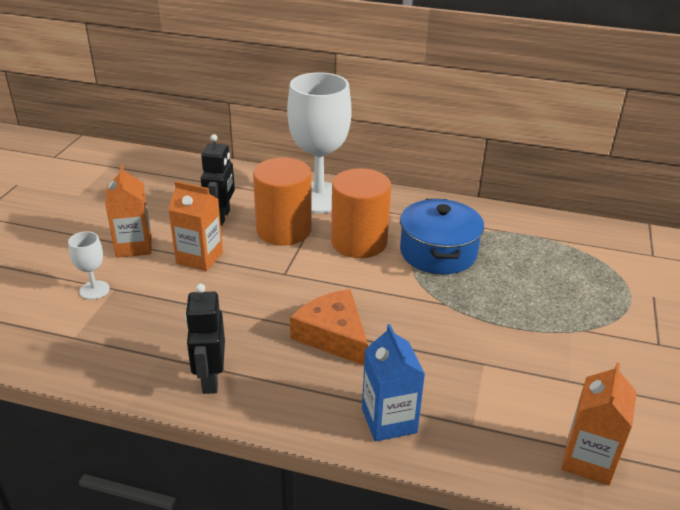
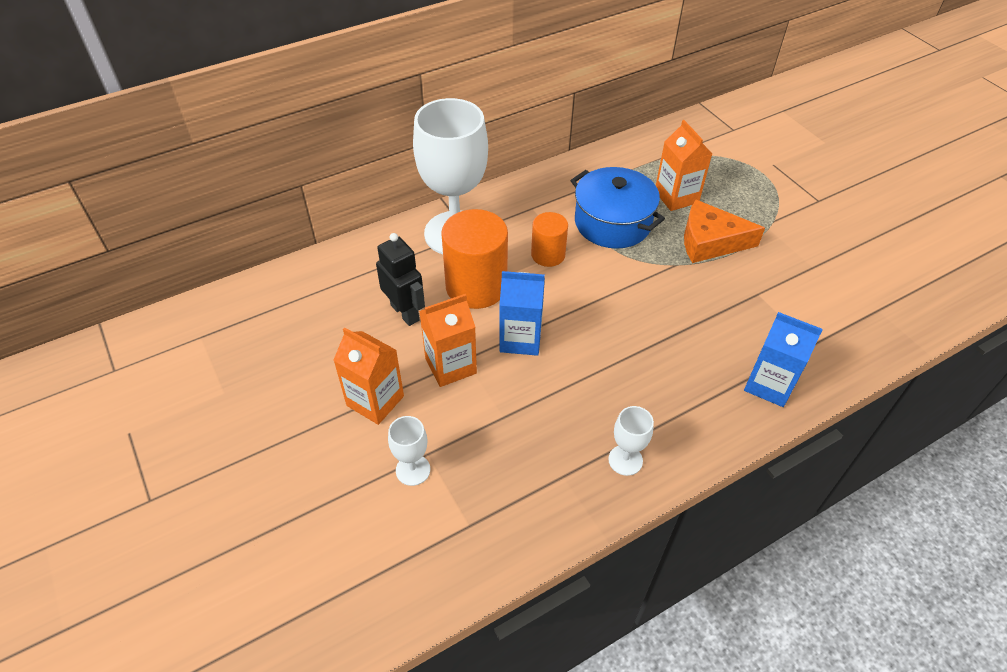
camera: 45 degrees left, 15 degrees up
(210, 379) = (625, 460): black robot -> white goblet
(262, 272) = (520, 339): none -> blue carton
(333, 335) = (648, 350): orange cheese -> orange cheese (710, 241)
(359, 242) = (548, 255): orange cylinder -> orange cylinder, size x0.58
(588, 460) = (888, 315): orange carton -> orange carton (676, 197)

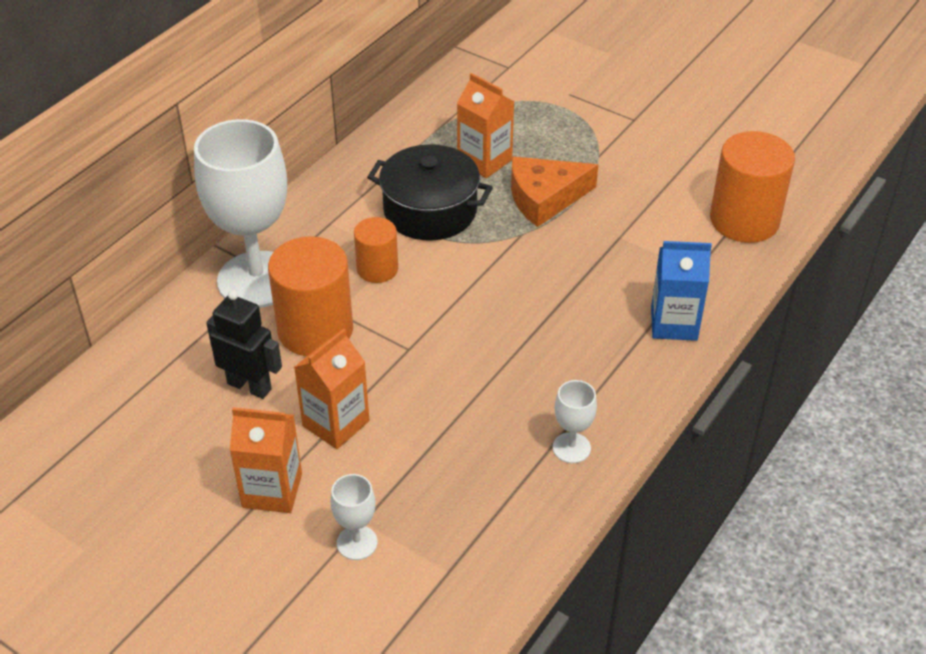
camera: 25 degrees left, 5 degrees down
(520, 339) = (397, 368): blue carton -> none
(612, 223) = (430, 211): blue pot -> black pot
(878, 316) = (744, 220): none -> orange cylinder

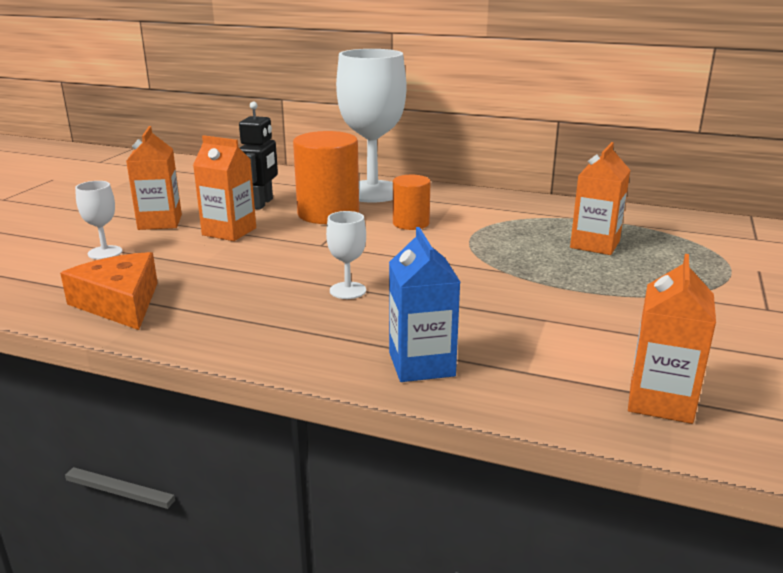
camera: 75 degrees right, 20 degrees down
(430, 211) = (500, 232): black pot -> none
(544, 198) = (569, 275): orange cheese -> orange cheese (120, 303)
(571, 448) = (212, 324): white goblet -> white goblet (348, 290)
(744, 220) = (660, 401): orange cylinder -> orange carton

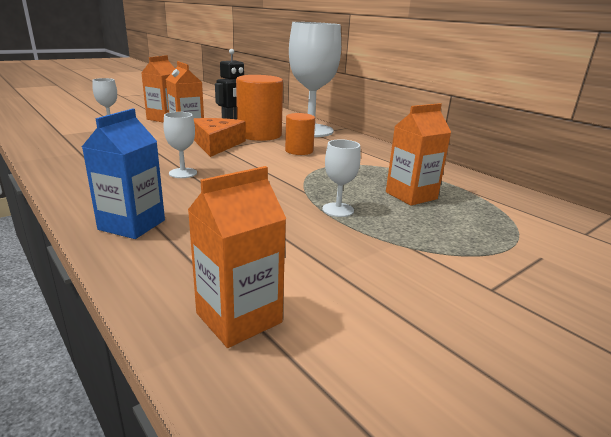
camera: 30 degrees right, 0 degrees up
(120, 303) = (65, 146): orange cheese -> orange cheese (217, 144)
(564, 280) = (338, 210): none -> white goblet

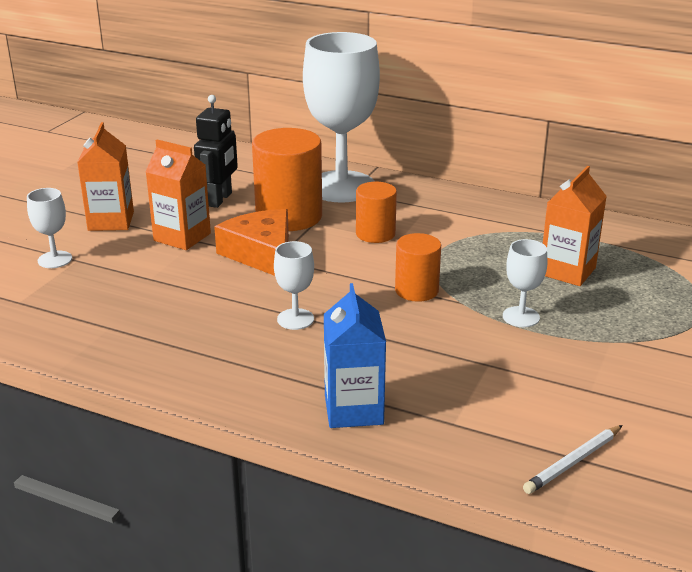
camera: 25 degrees left, 5 degrees up
(239, 318) = (573, 462): orange carton -> white pencil
(283, 179) = (416, 290): none -> orange cylinder

